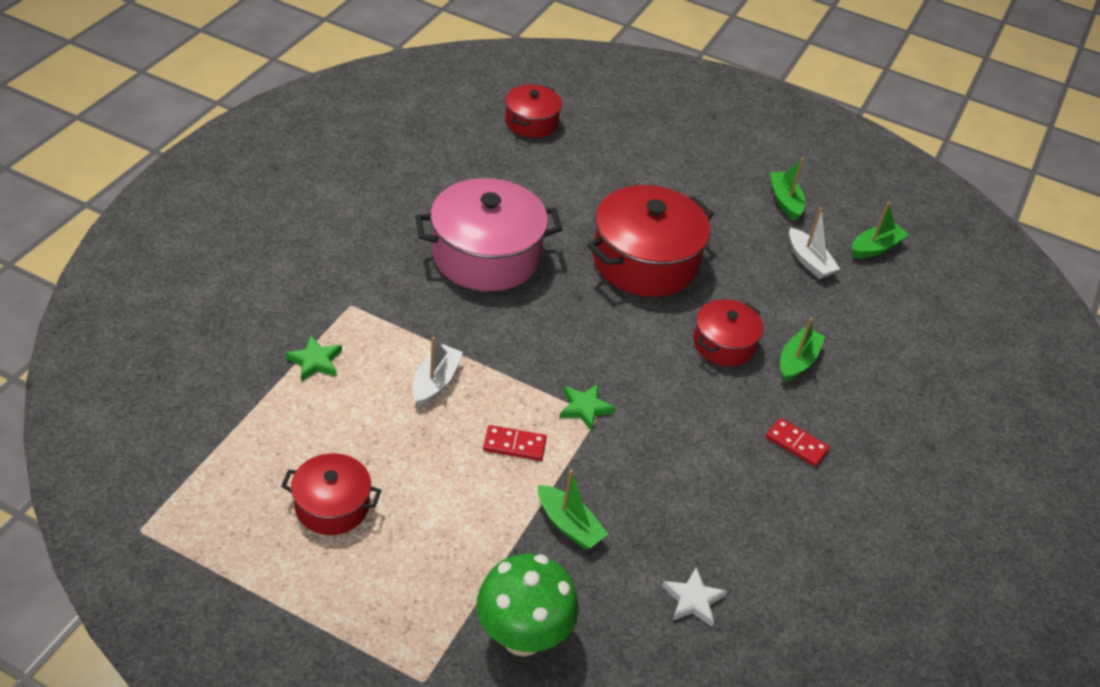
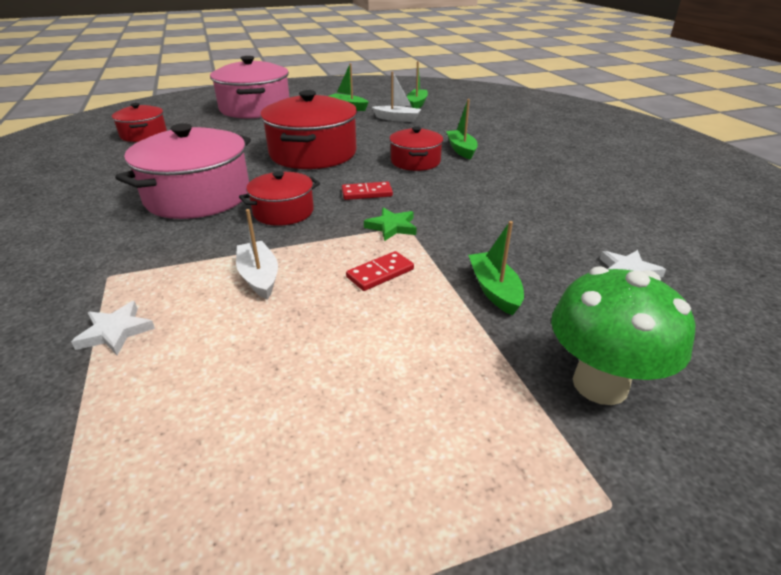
camera: 40 degrees left, 10 degrees down
(315, 361) = (115, 331): green star -> white star
(332, 506) = (289, 430): red pot -> red pot (283, 212)
(569, 525) = (494, 290): green boat -> green boat turned 105 degrees counterclockwise
(683, 138) = (255, 108): none -> pink pot
(796, 444) = (524, 176): red domino -> red domino (367, 193)

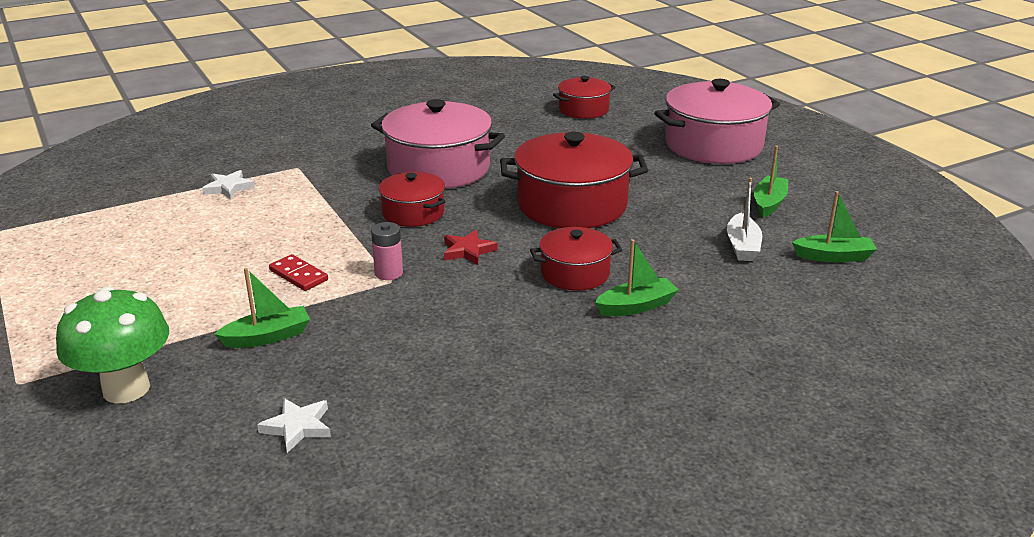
camera: 80 degrees right, 5 degrees down
(259, 277) = (294, 222): white boat -> none
(367, 193) = (468, 251): red domino -> red star
(392, 227) = (389, 273): green star -> pink battery

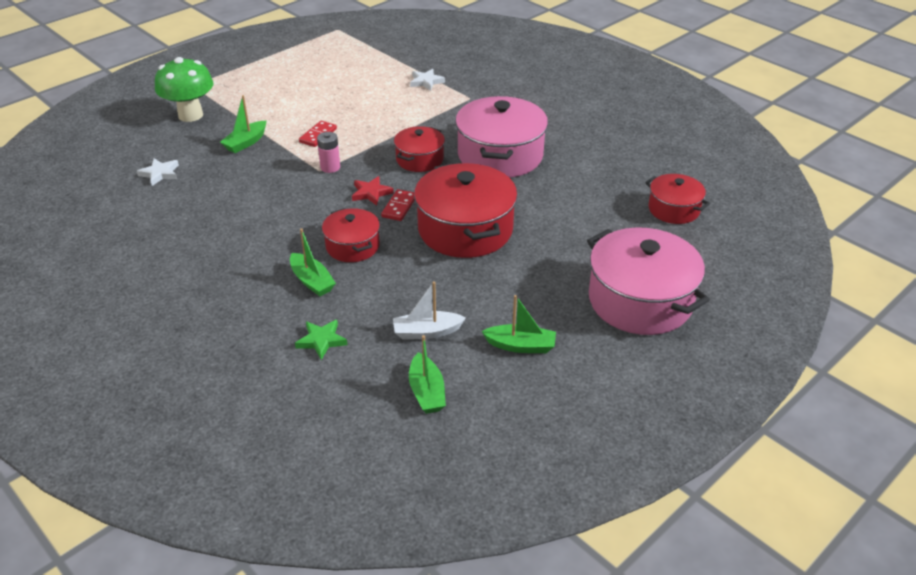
camera: 75 degrees right, 10 degrees up
(267, 337) = (246, 143): green boat -> green boat turned 75 degrees clockwise
(508, 236) = (399, 207): none -> red domino
(749, 309) = (321, 341): none -> green star

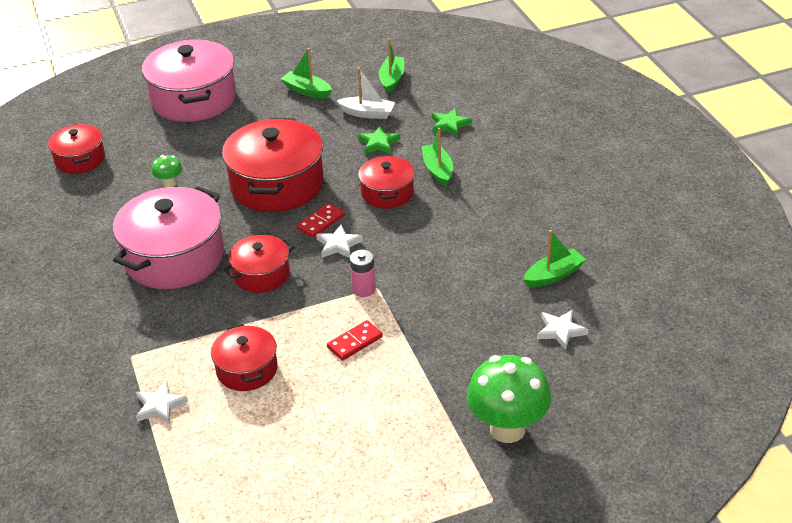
camera: 155 degrees left, 0 degrees up
(246, 143) = (447, 354): green boat -> green boat (554, 275)
(371, 193) = (338, 245): red star -> white star
(385, 107) = (247, 369): none -> red pot
(391, 297) = (379, 143): none -> green star
(565, 207) = (169, 184): none -> green mushroom

